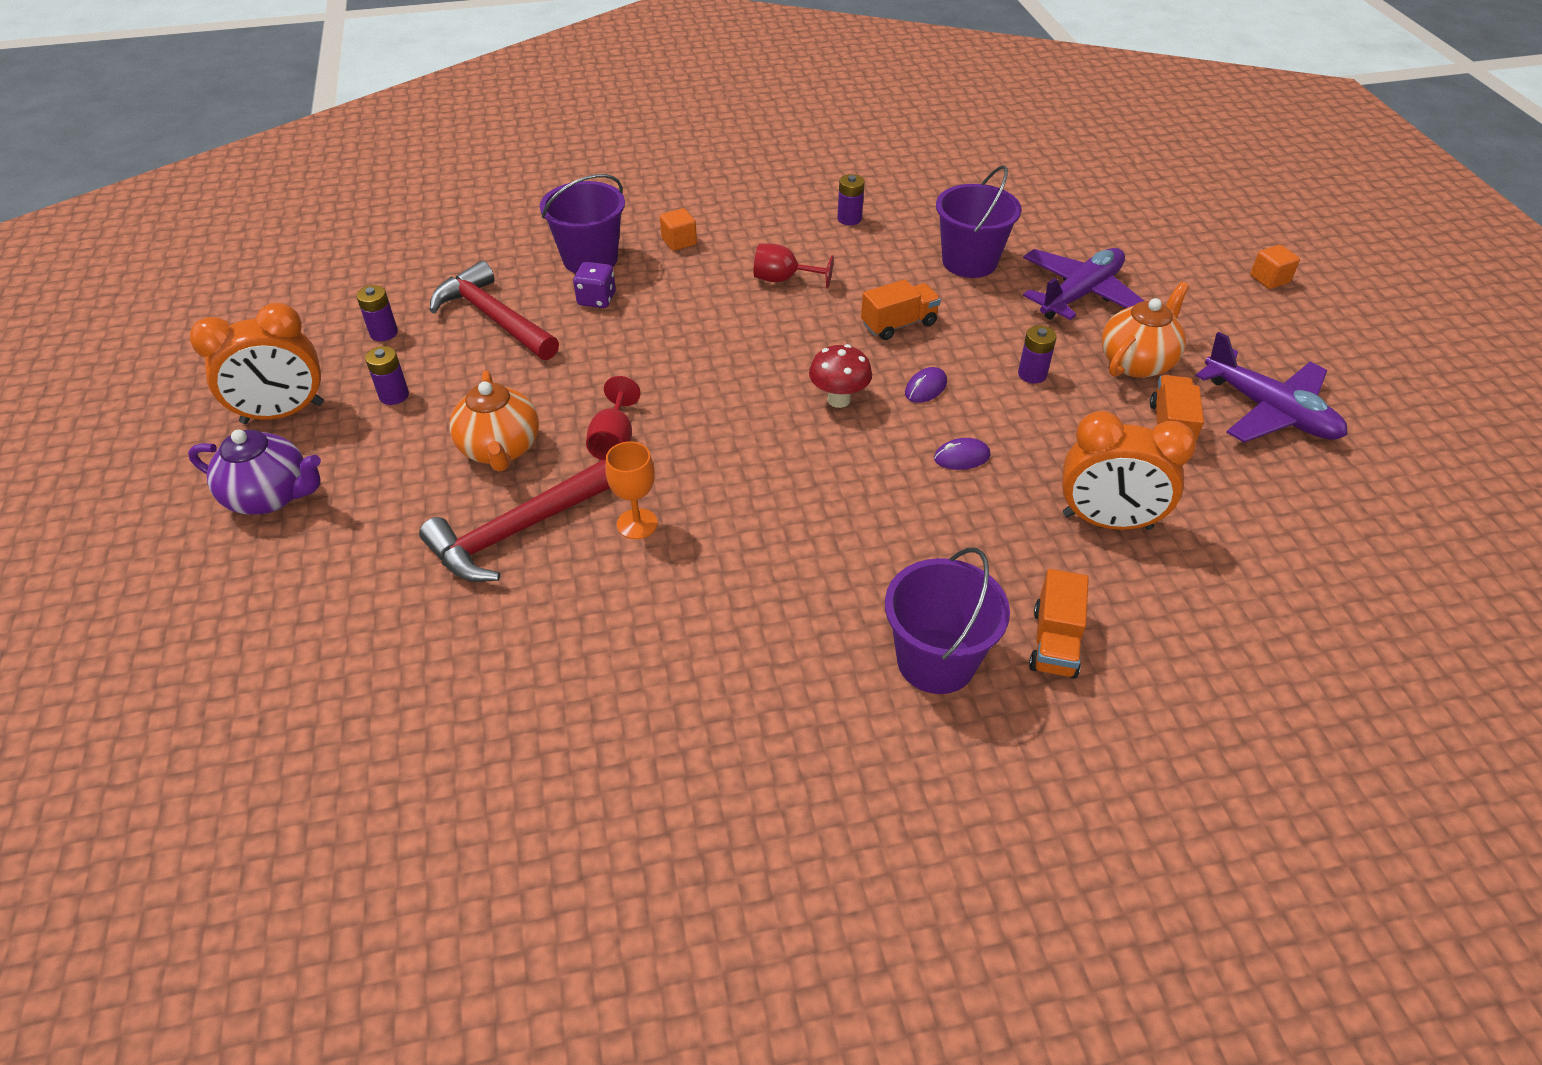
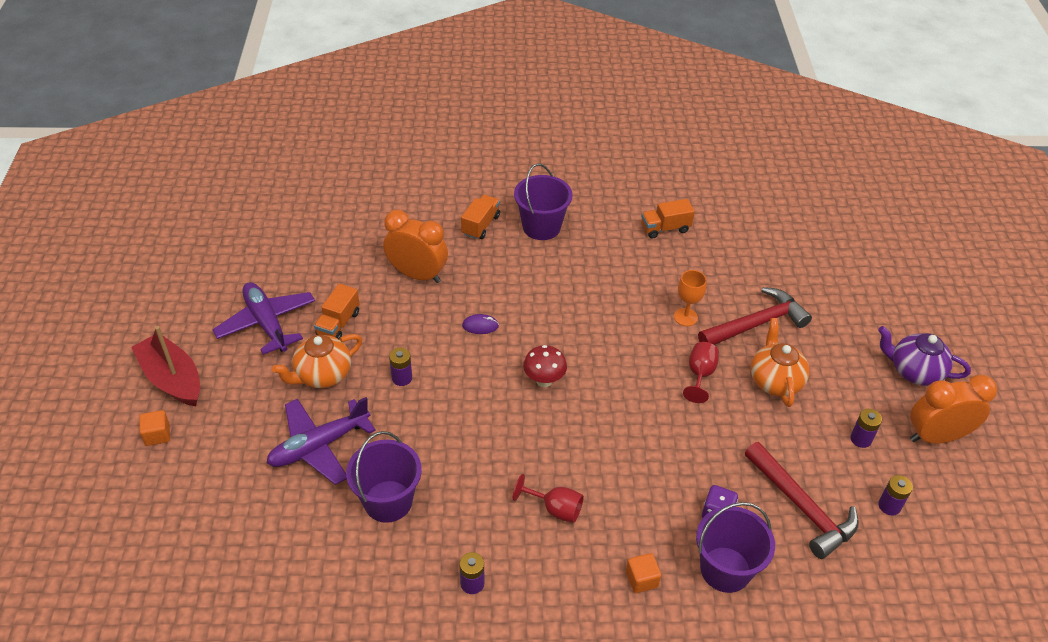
camera: 170 degrees left, 0 degrees up
(898, 324) = (477, 441): orange truck -> orange truck (665, 228)
(925, 388) = (481, 380): purple mouse -> none
(1317, 331) = (172, 379): none -> red boat

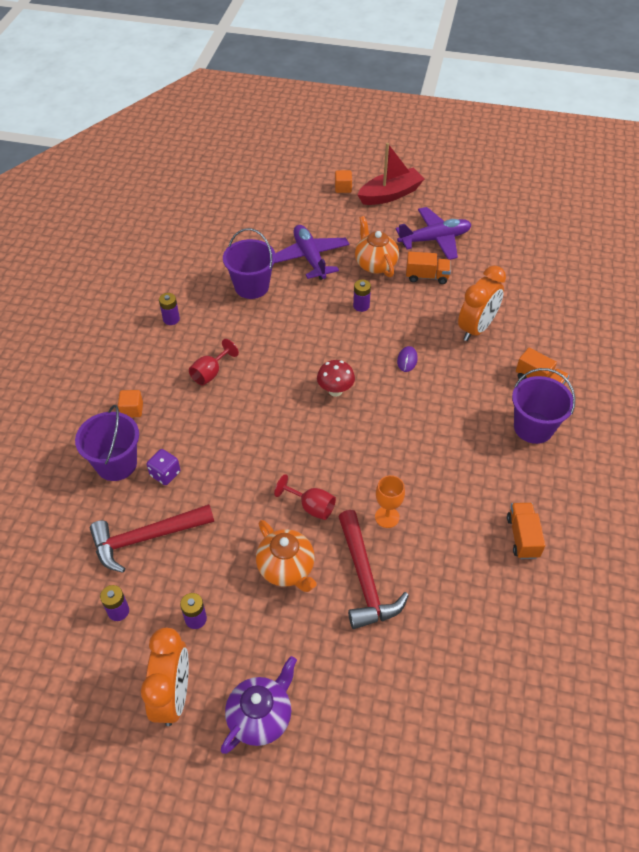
camera: 105 degrees right, 5 degrees up
(338, 324) = (427, 276): orange truck -> orange truck turned 150 degrees clockwise
(775, 381) = (287, 568): orange teapot -> orange teapot turned 45 degrees clockwise

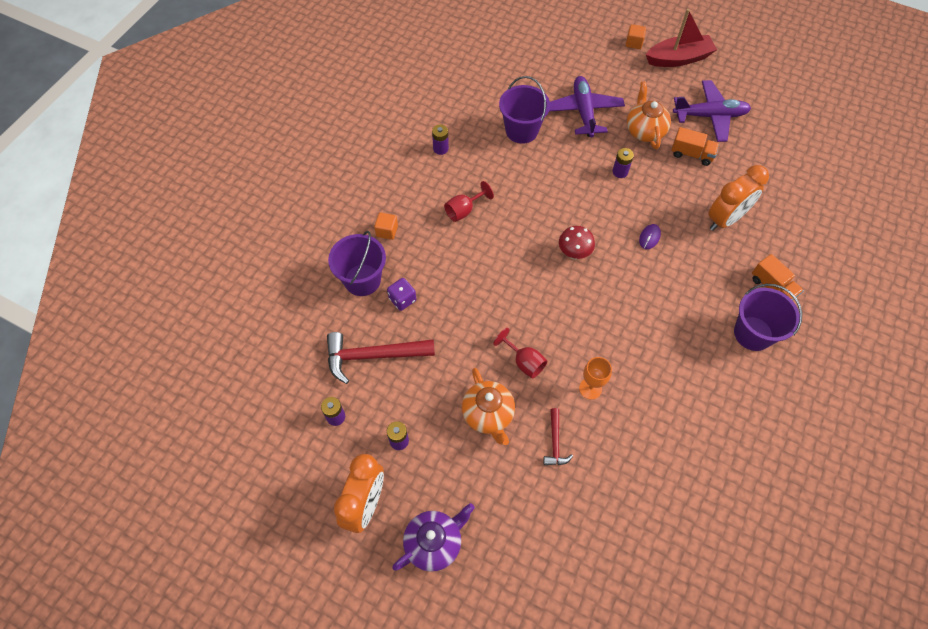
camera: 15 degrees right, 10 degrees up
(365, 579) = (555, 442): red hammer -> red hammer, size x0.51
(522, 537) = (711, 439): orange truck -> none

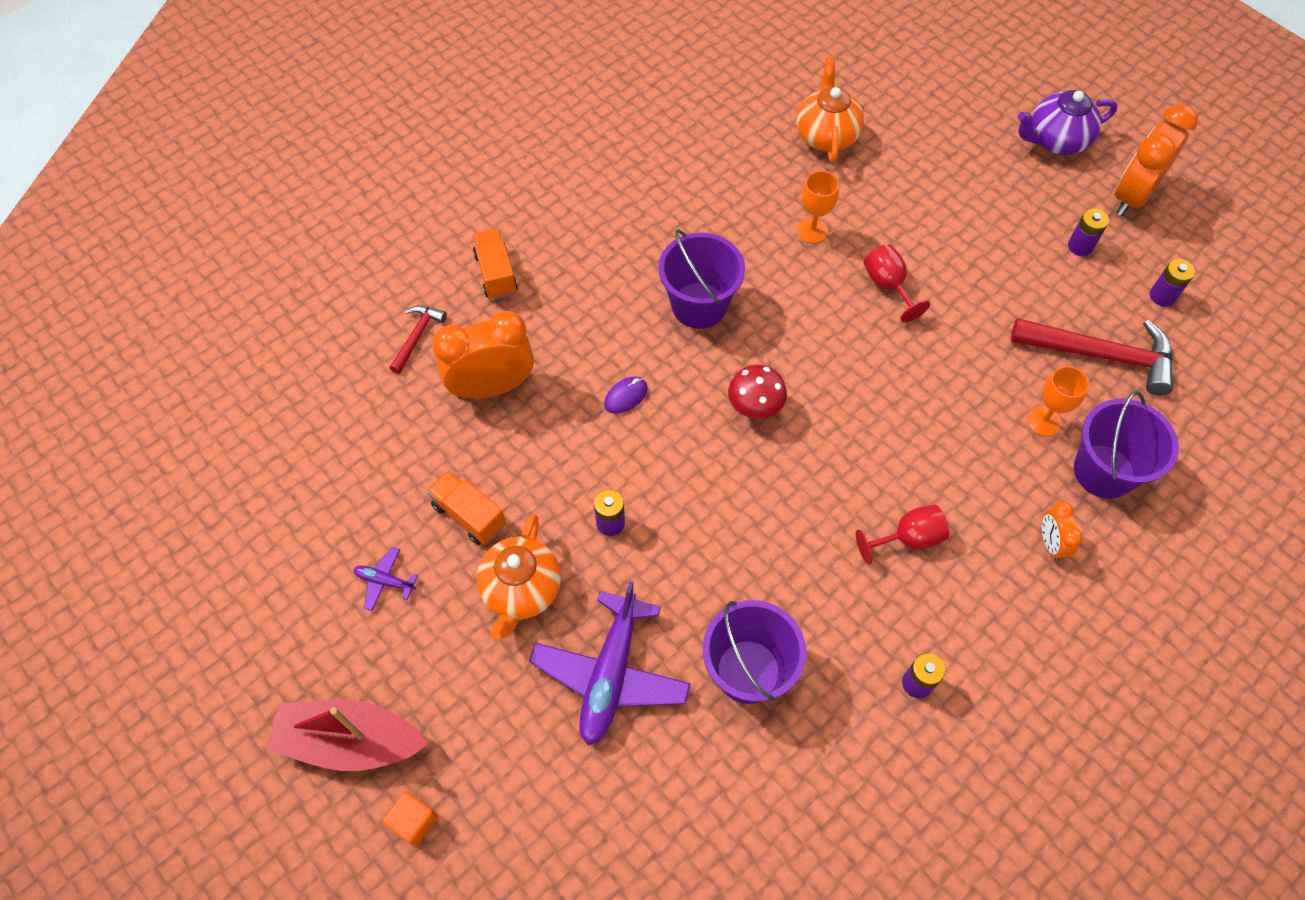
camera: 160 degrees left, 0 degrees up
(387, 231) = (1050, 543): orange cube -> orange clock
(402, 299) = (1044, 421): purple dice -> orange goblet
(488, 415) = (956, 240): orange teapot -> orange teapot (826, 135)
(555, 442) = (881, 189): red hammer -> red hammer (417, 336)
(710, 116) = (385, 581): purple plane -> purple plane, size x0.44
(753, 333) = (564, 229): purple bucket -> purple bucket (699, 305)

